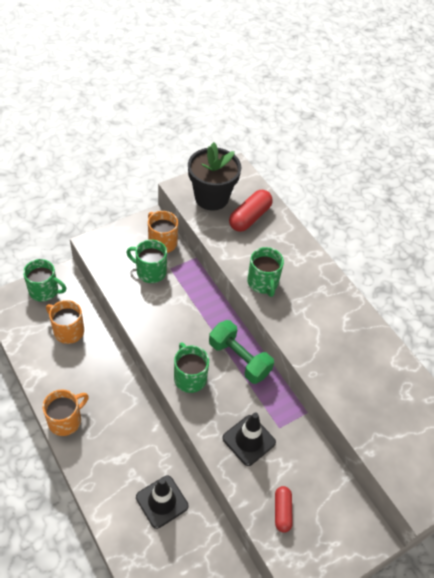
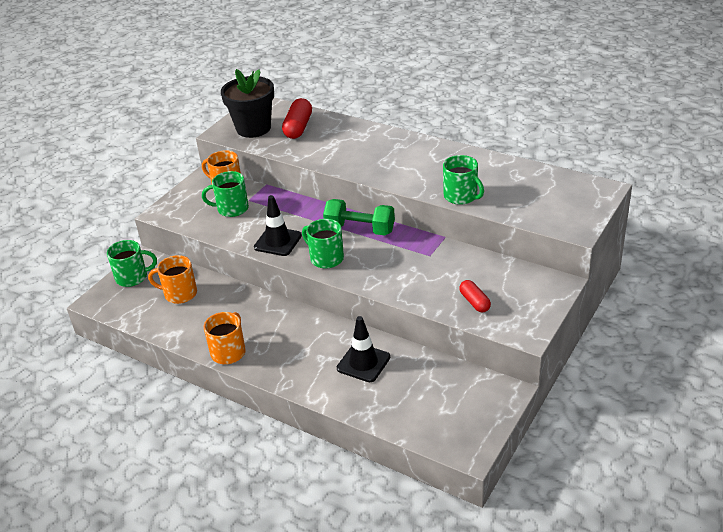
camera: 20 degrees left, 15 degrees down
(249, 440) = (410, 273): black traffic cone -> black traffic cone (278, 241)
(263, 282) = (344, 161): green mug -> green mug (461, 196)

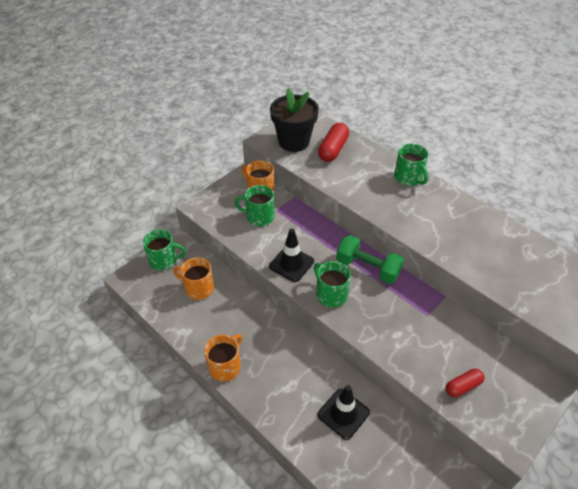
camera: 10 degrees right, 10 degrees up
(461, 196) = (471, 266): green mug -> green mug (408, 178)
(474, 302) = (463, 386): red capsule -> red capsule turned 75 degrees clockwise

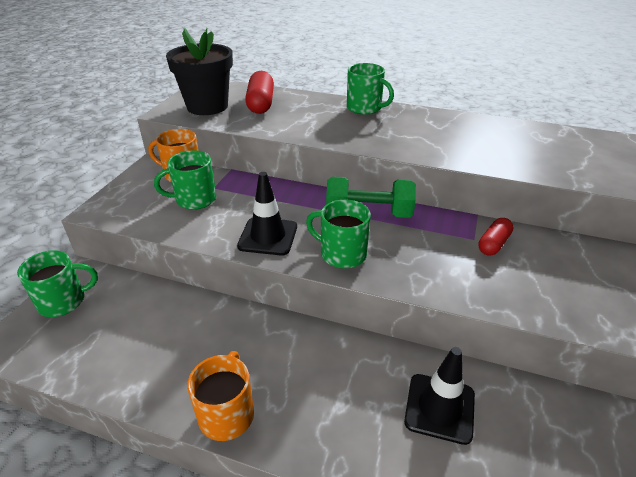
camera: 25 degrees left, 10 degrees down
(198, 288) = (135, 320): orange mug -> none
(463, 386) = (576, 299): red capsule -> red capsule (493, 244)

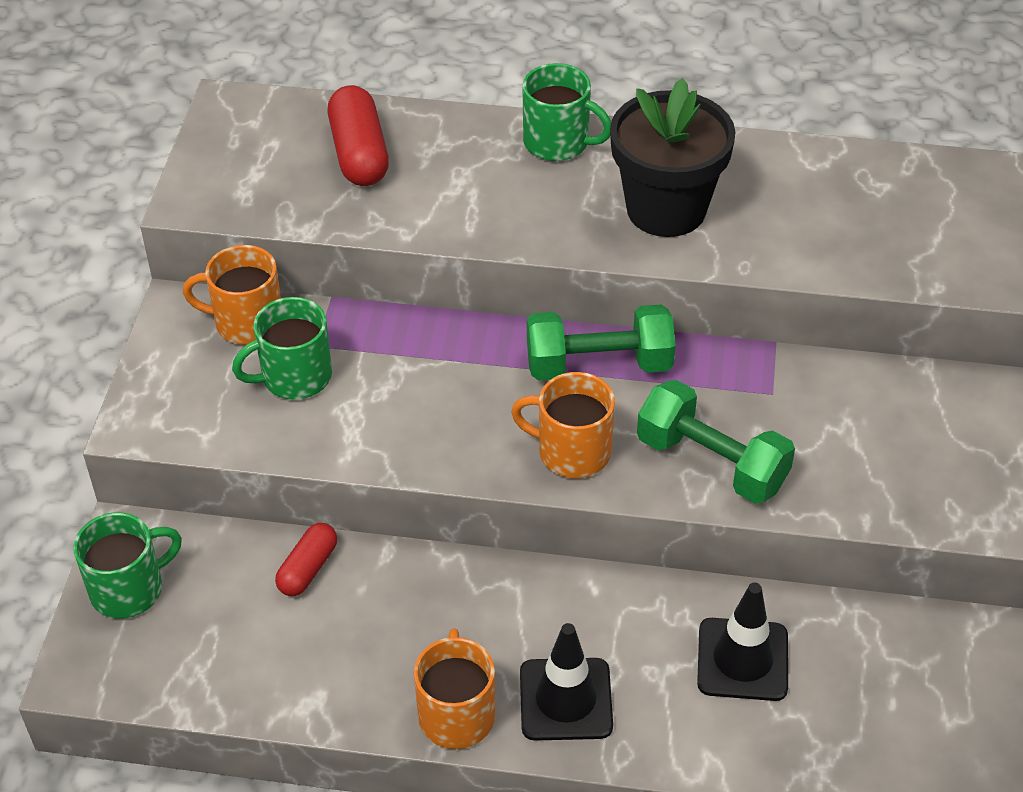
camera: 10 degrees left, 10 degrees up
(207, 106) = (260, 175): black flower pot -> black flower pot (666, 209)
(268, 236) = (446, 435): black traffic cone -> black traffic cone (565, 699)
(341, 254) = (572, 451): green mug -> orange mug
(431, 271) = (711, 463): none -> green dumbbell
(493, 244) = (802, 398): red capsule -> red capsule (308, 568)

